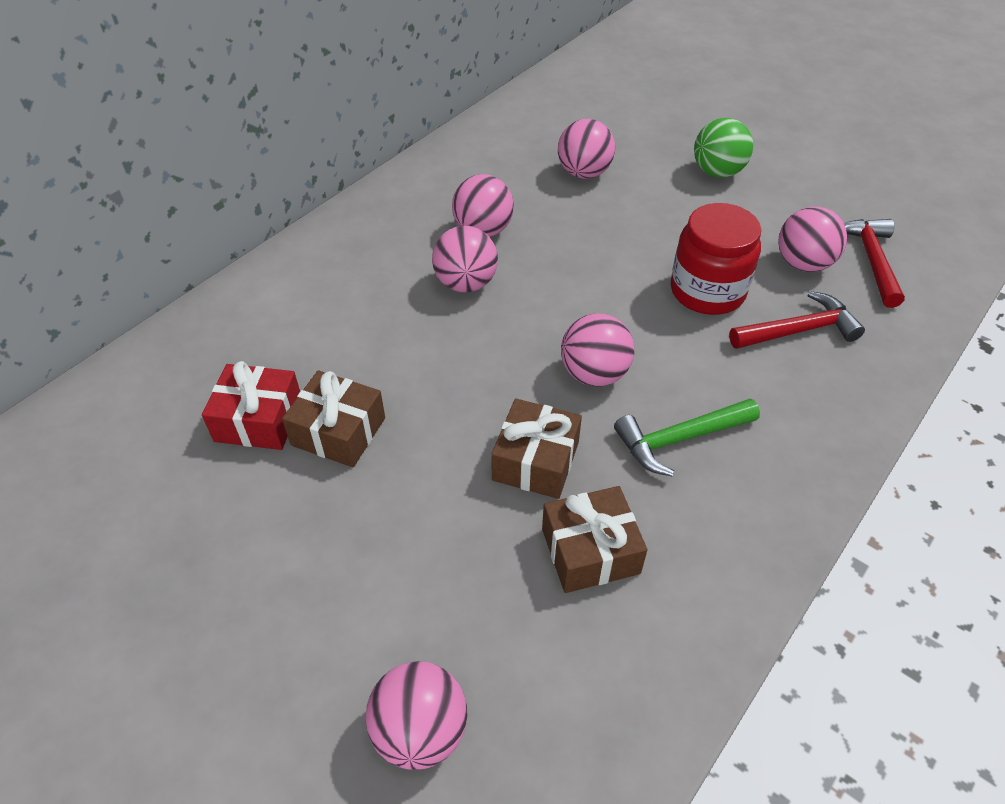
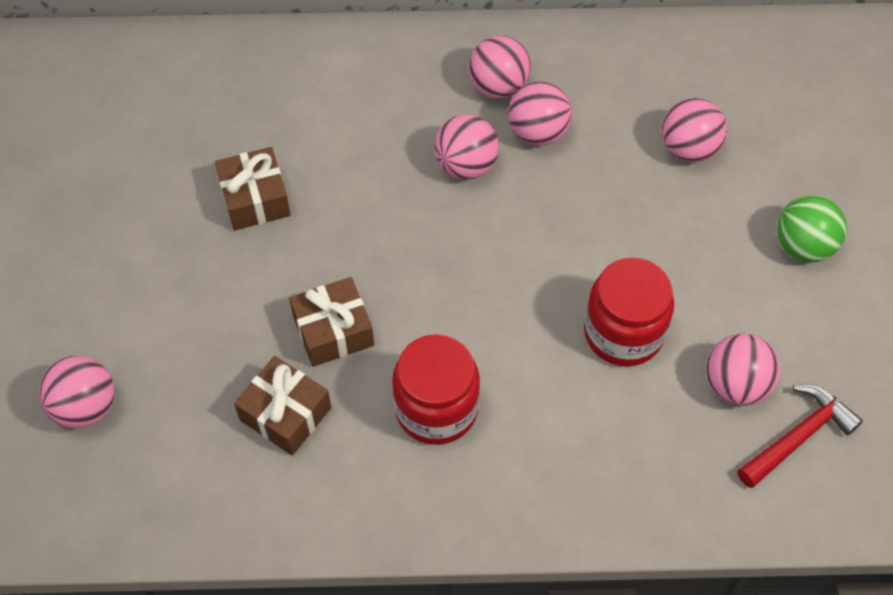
camera: 50 degrees right, 10 degrees up
(259, 420) = (224, 148): red gift -> none
(594, 374) = (451, 312): pink ball -> pink ball (498, 87)
(679, 439) = (436, 408): green hammer -> red jar
(798, 330) = (640, 426): red hammer -> none

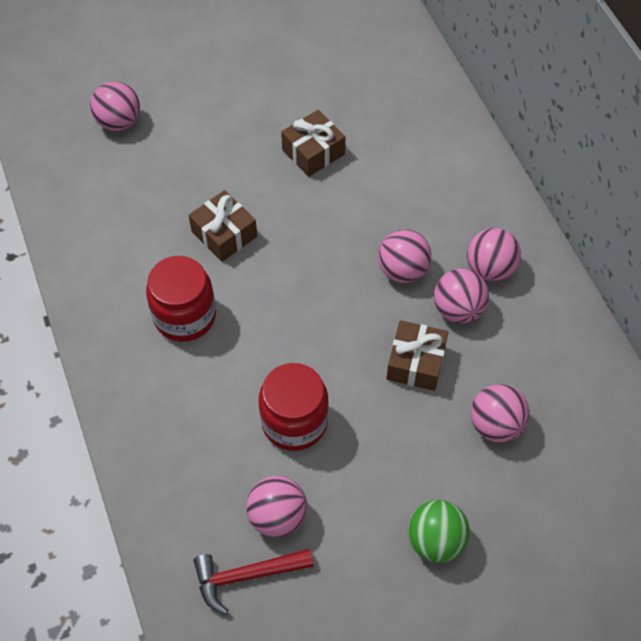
camera: 70 degrees right, 0 degrees up
(285, 414) = (150, 229): brown gift -> brown gift (416, 362)
(798, 437) = (246, 575): red hammer -> red hammer turned 135 degrees clockwise

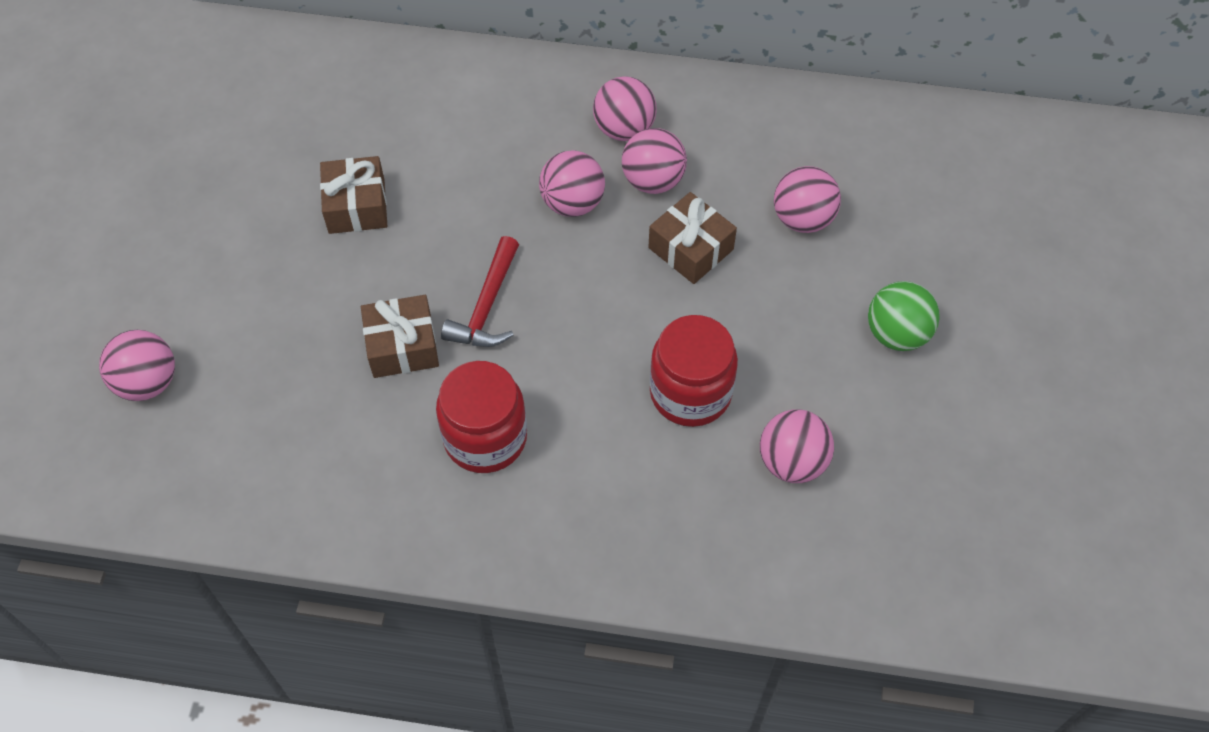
camera: 60 degrees left, 0 degrees up
(246, 575) = (843, 524): red hammer -> red hammer (487, 306)

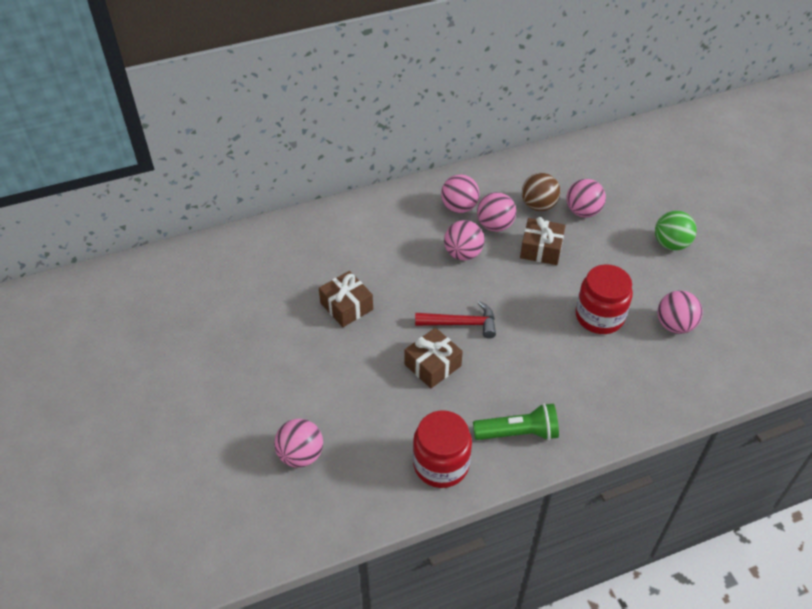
camera: 30 degrees left, 10 degrees down
(437, 501) = (518, 433): none -> green flashlight
(485, 438) = (516, 389): red jar -> red jar (441, 464)
(487, 306) = (461, 324): red hammer -> red hammer turned 75 degrees counterclockwise
(743, 179) = (538, 206): none -> brown ball

